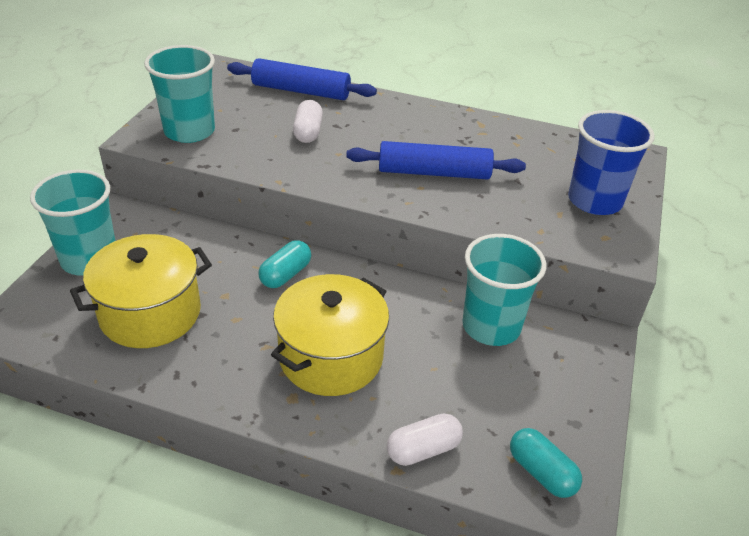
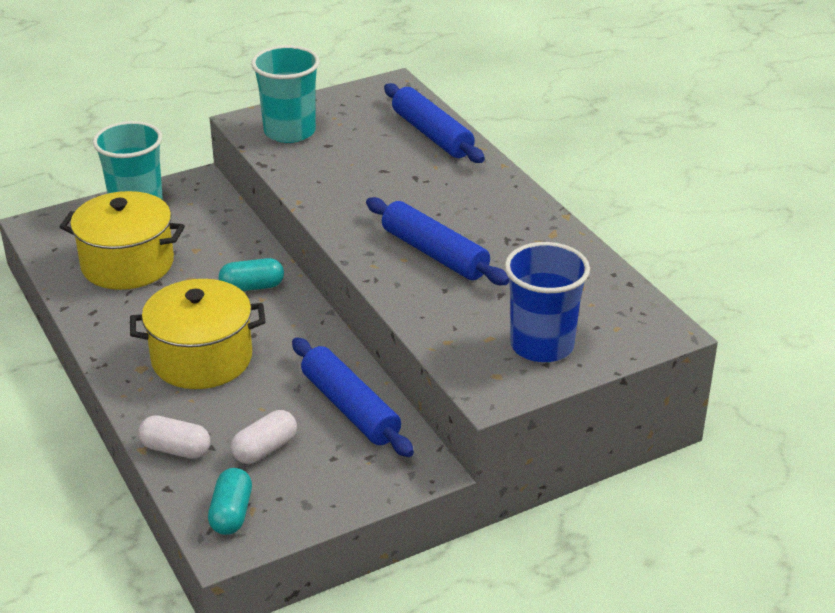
camera: 45 degrees right, 5 degrees down
(308, 132) = (382, 173): white capsule -> white capsule (265, 449)
(491, 326) = (350, 408): turquoise cup -> blue rolling pin

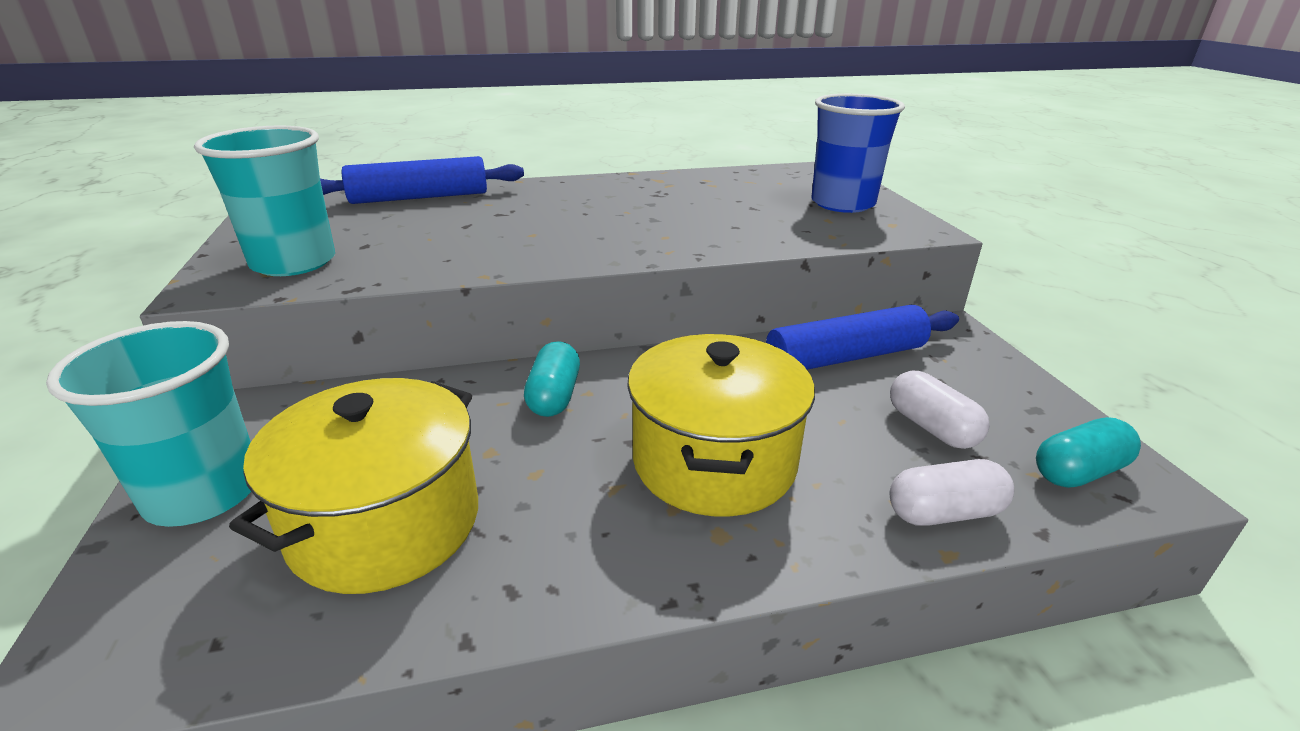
camera: 75 degrees left, 5 degrees down
(176, 449) = (944, 513): white capsule -> white capsule turned 45 degrees clockwise
(231, 513) = (1078, 471): turquoise capsule -> turquoise capsule turned 45 degrees counterclockwise
(434, 253) = (663, 222): blue rolling pin -> none

